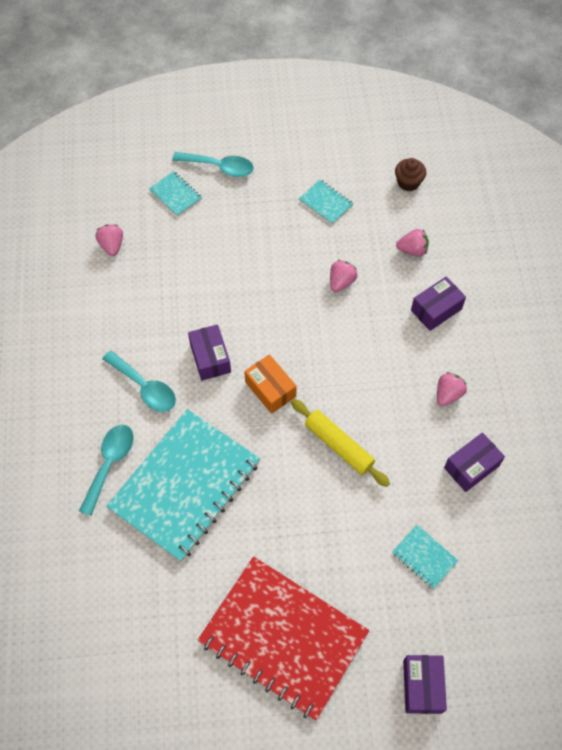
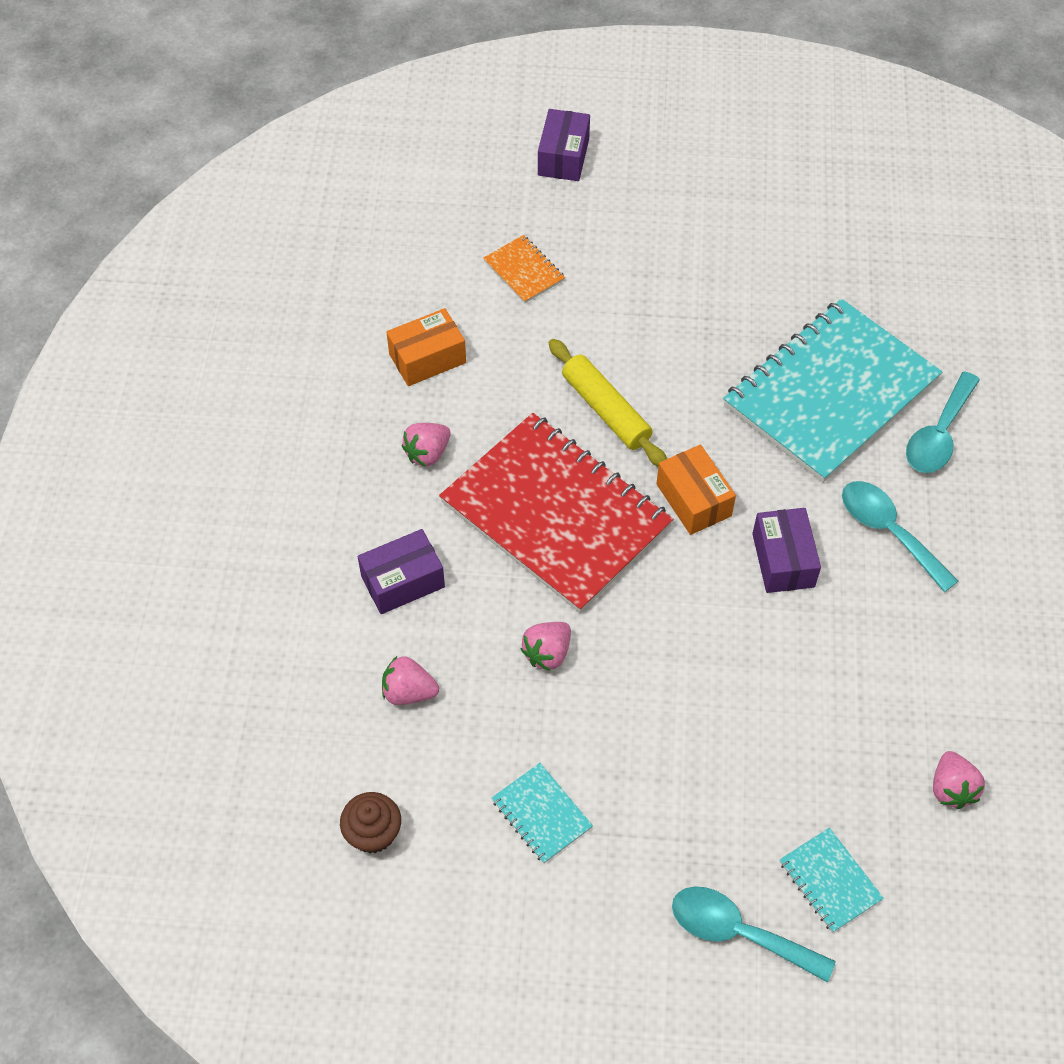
camera: 170 degrees left, 5 degrees down
(283, 637) = (717, 219): red notebook -> red notebook (555, 515)
(424, 557) = (524, 271): turquoise notebook -> orange notebook
(471, 467) = (427, 358): purple box -> orange box

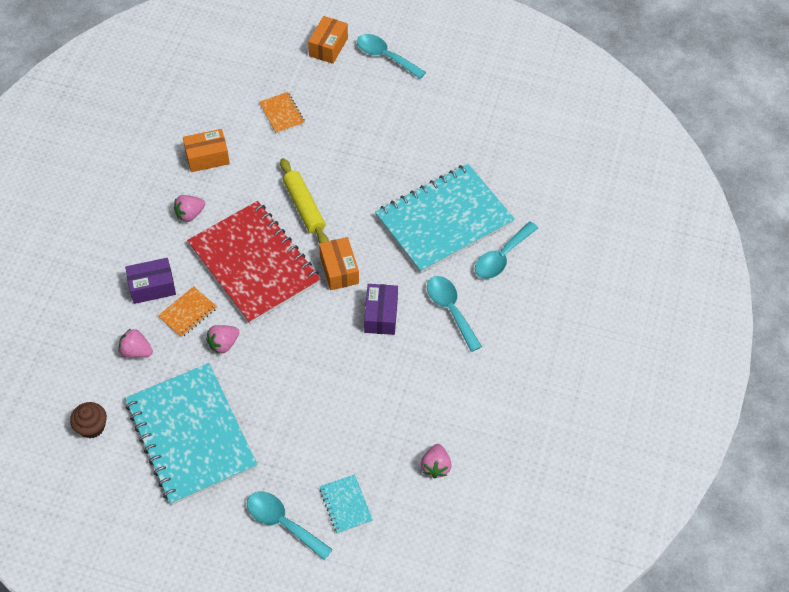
camera: 10 degrees right, 0 degrees up
(473, 613) = (188, 313): none -> orange notebook
(541, 814) = (191, 434): turquoise notebook -> turquoise notebook, size x2.47
(563, 157) = (328, 47): purple box -> orange box
(655, 157) = (385, 56): none -> turquoise spoon

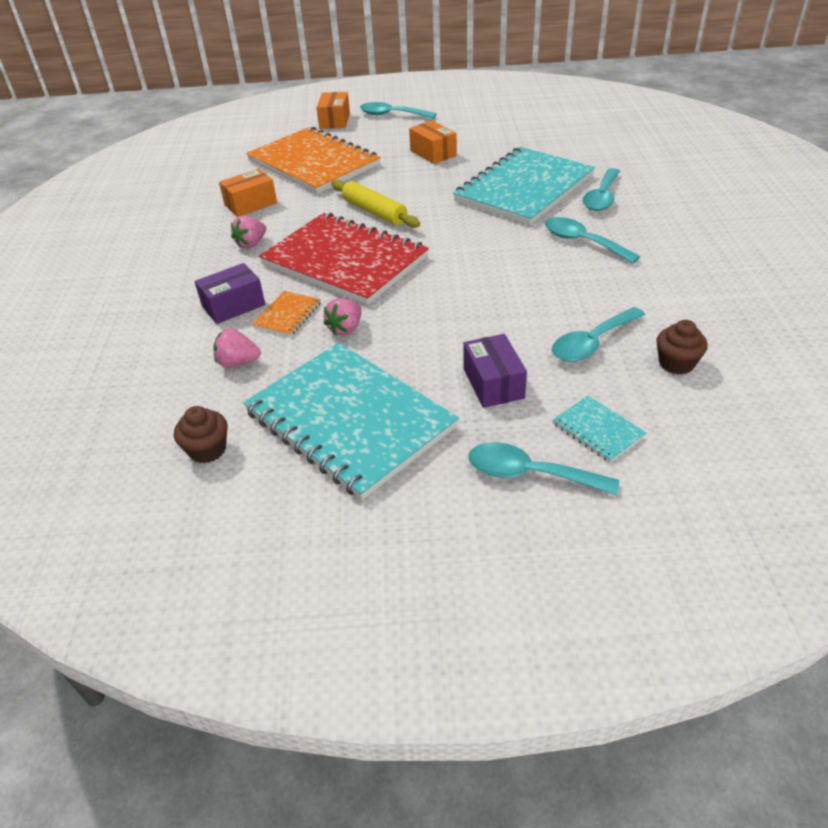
camera: 15 degrees left, 15 degrees down
(282, 114) = (313, 163): orange notebook -> orange notebook, size x2.47
(339, 270) = (442, 243): orange box -> orange box (433, 153)
(381, 315) = (512, 263): purple box -> purple box (493, 383)
(389, 424) = (591, 343): none -> turquoise spoon
(435, 466) = (676, 363): pink strawberry -> brown cupcake

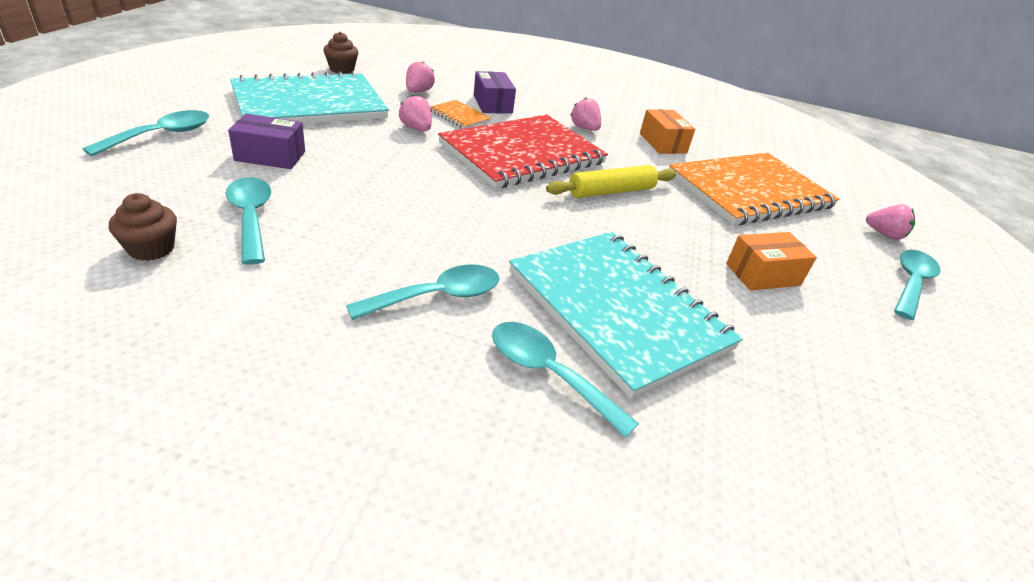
camera: 100 degrees right, 5 degrees down
(334, 120) = (884, 235): orange box -> pink strawberry
(598, 430) = (151, 173): turquoise notebook -> none

